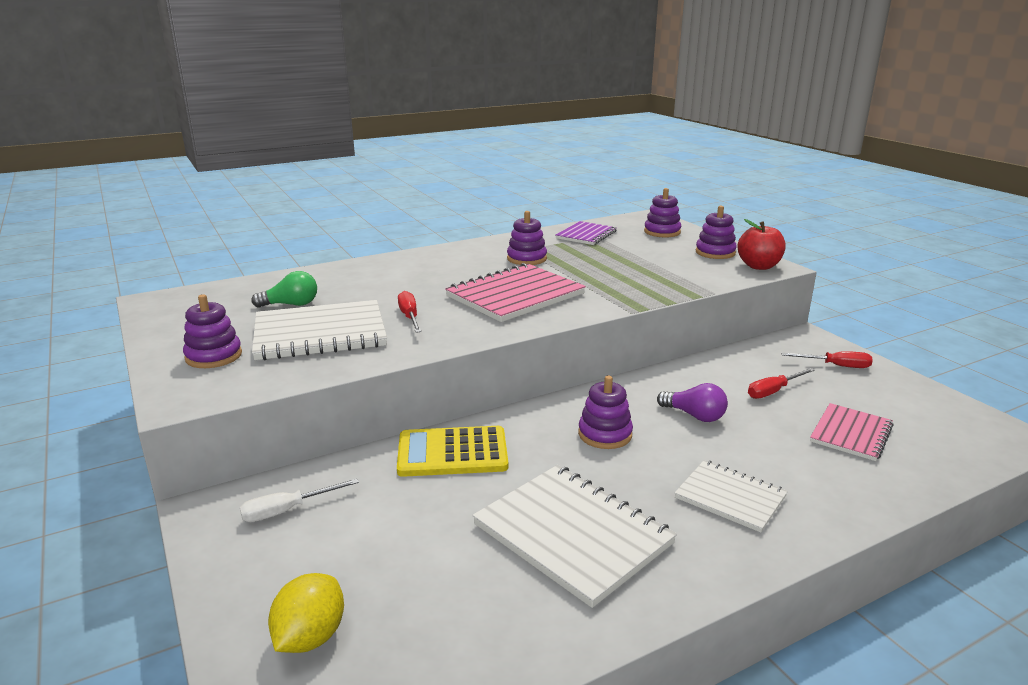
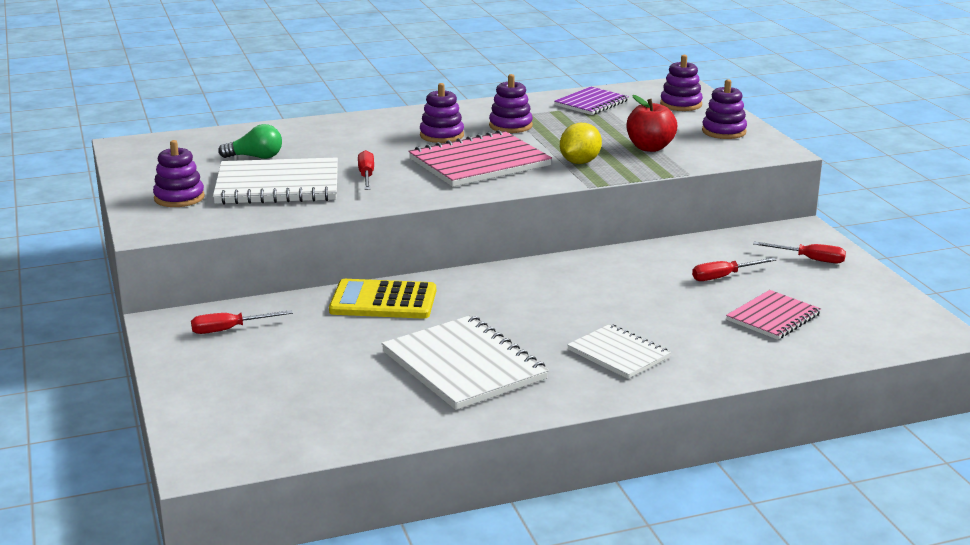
camera: 10 degrees right, 0 degrees up
(287, 510) = (230, 329): white screwdriver -> red screwdriver
(310, 637) = (234, 406): yellow lemon -> yellow lemon (579, 162)
(605, 434) = (531, 298): purple stacking toy -> purple stacking toy (442, 135)
(694, 415) = (628, 290): purple light bulb -> none
(758, 266) = (760, 149): red apple -> red apple (650, 148)

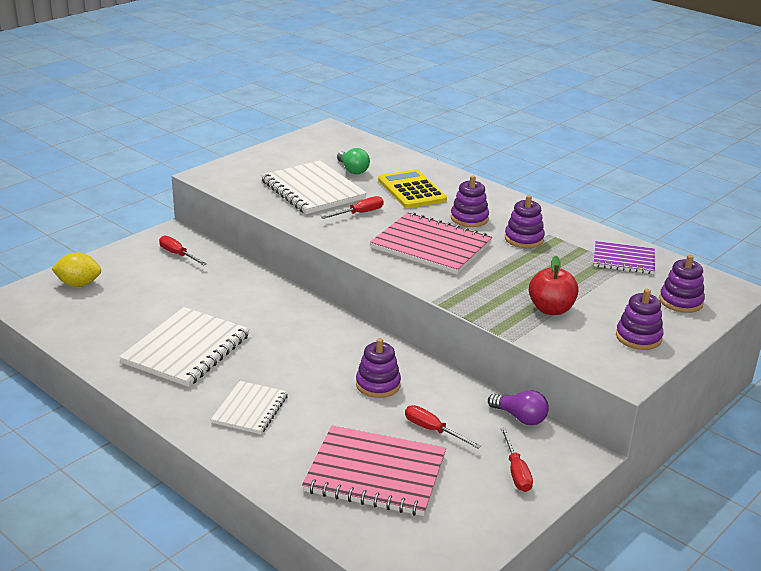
camera: 60 degrees right, 5 degrees up
(179, 198) = (262, 168): purple stacking toy -> purple stacking toy (378, 385)
(383, 301) = (259, 293): yellow calculator -> yellow calculator (411, 190)
(579, 162) = (479, 285): yellow lemon -> yellow lemon (78, 284)
(732, 237) = (520, 417): none -> purple light bulb
(773, 317) = (375, 473): pink notebook -> pink notebook, size x1.67

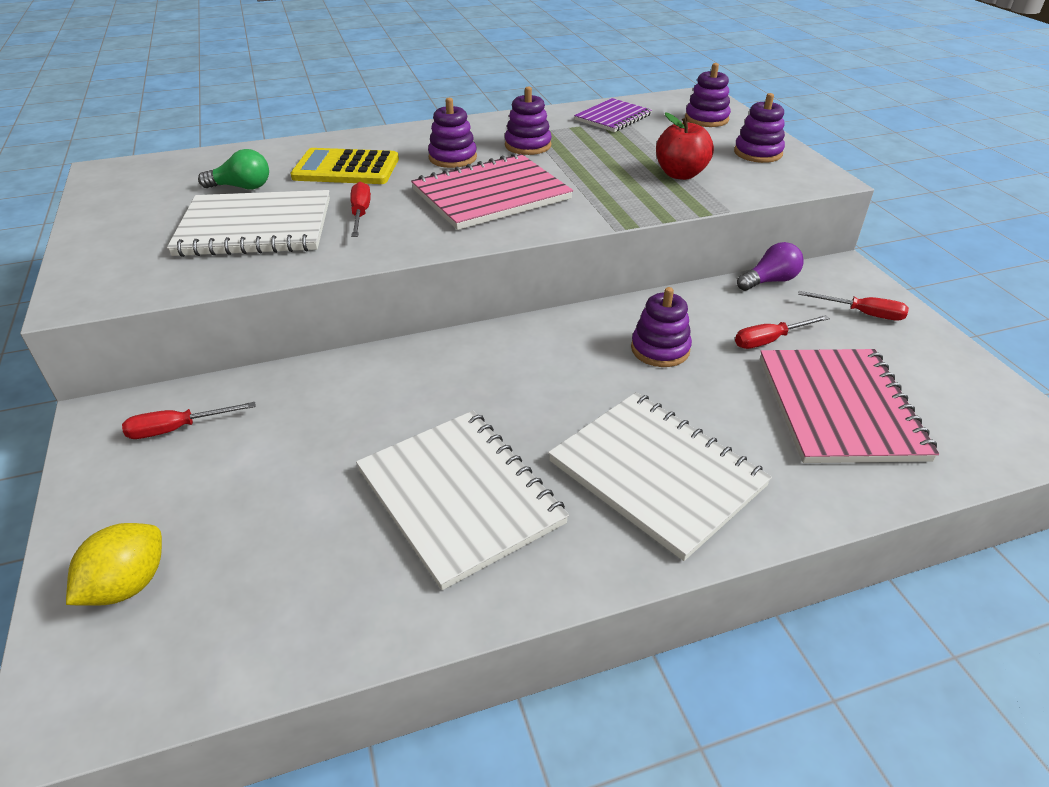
camera: 60 degrees left, 10 degrees up
(250, 409) = (656, 473): white notebook -> white notebook, size x1.67
(375, 473) = (839, 407): pink notebook -> pink notebook turned 45 degrees counterclockwise

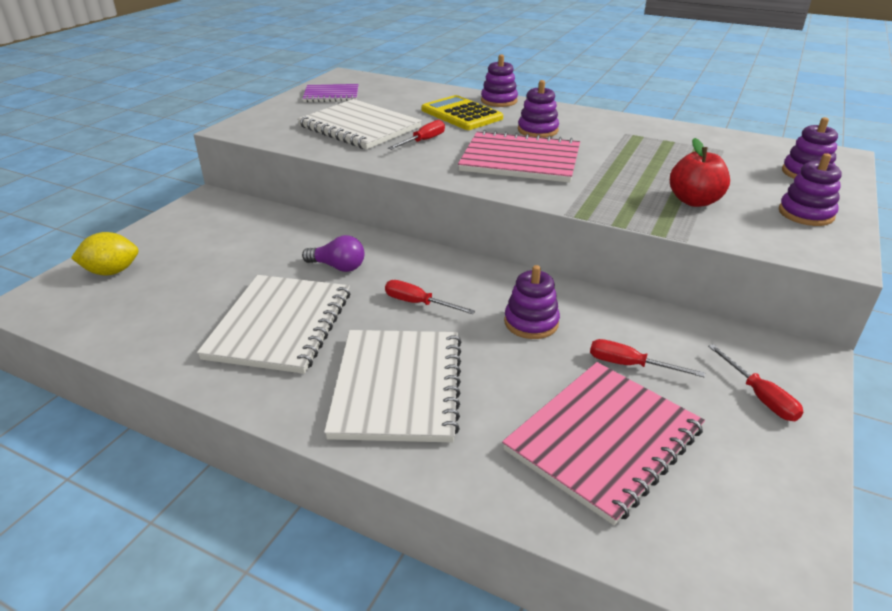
camera: 45 degrees right, 5 degrees down
(177, 429) = (224, 219): red screwdriver -> red screwdriver (418, 303)
(242, 187) = (389, 105): green light bulb -> none
(528, 145) = (606, 140): purple stacking toy -> purple stacking toy (499, 101)
(613, 117) = (715, 145): purple notebook -> purple notebook (331, 95)
(770, 281) = (710, 328): purple light bulb -> purple light bulb (338, 267)

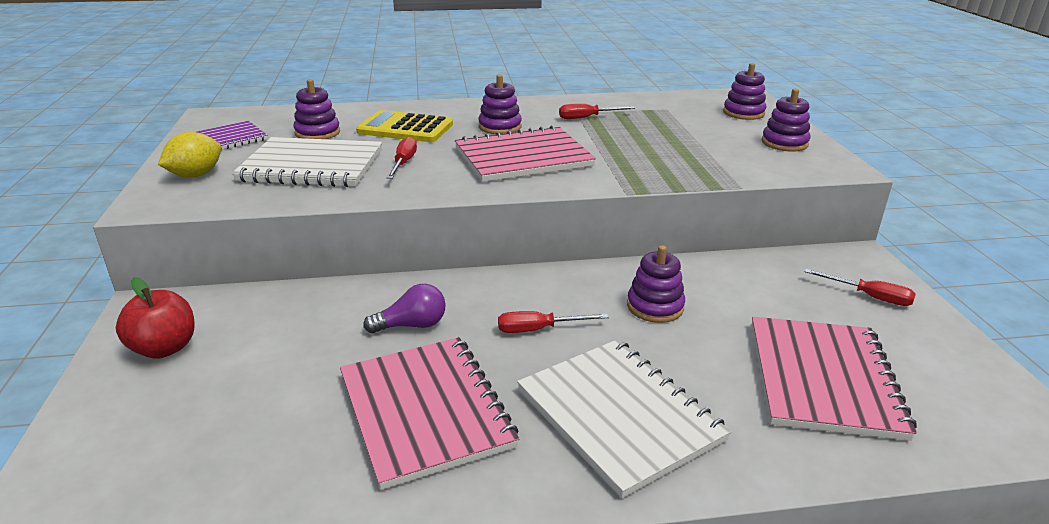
camera: 35 degrees left, 5 degrees down
(112, 272) = (112, 444): yellow lemon -> yellow lemon (196, 175)
(280, 325) = (425, 411): white notebook -> pink notebook
(499, 101) = (424, 108): purple stacking toy -> purple stacking toy (317, 133)
(630, 365) = (766, 310): red screwdriver -> red screwdriver (587, 118)
(694, 201) = (703, 155): red apple -> red apple (165, 348)

